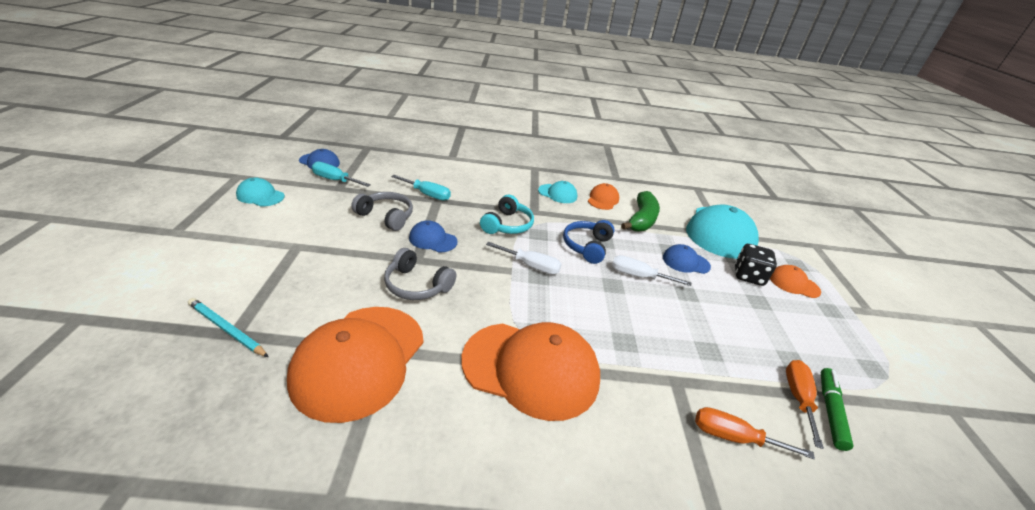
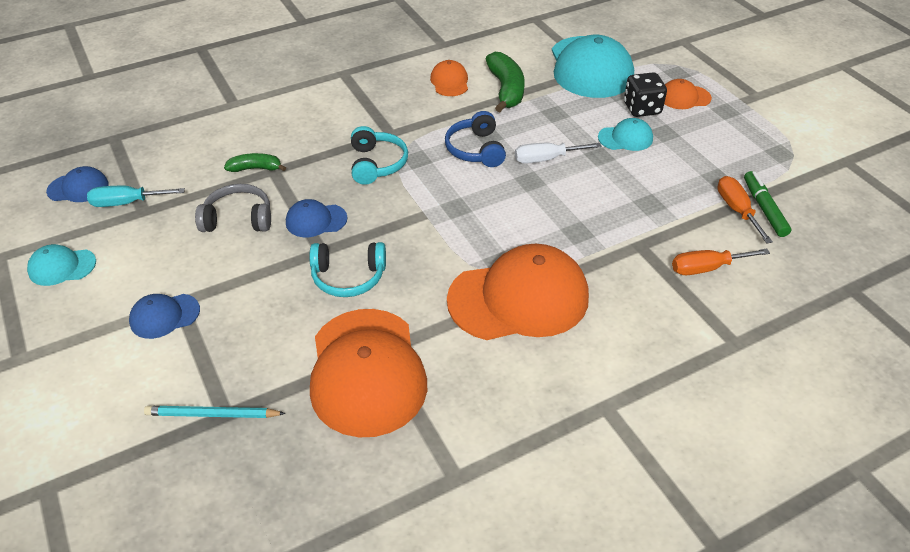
camera: 25 degrees left, 10 degrees up
(417, 285) = (348, 277): grey headphones -> turquoise headphones
(427, 194) = (255, 168): turquoise screwdriver -> green banana
(531, 266) = (439, 199): white screwdriver -> none
(557, 194) = (397, 97): turquoise cap -> turquoise cap (625, 138)
(685, 262) = (578, 121): blue cap -> blue cap (164, 316)

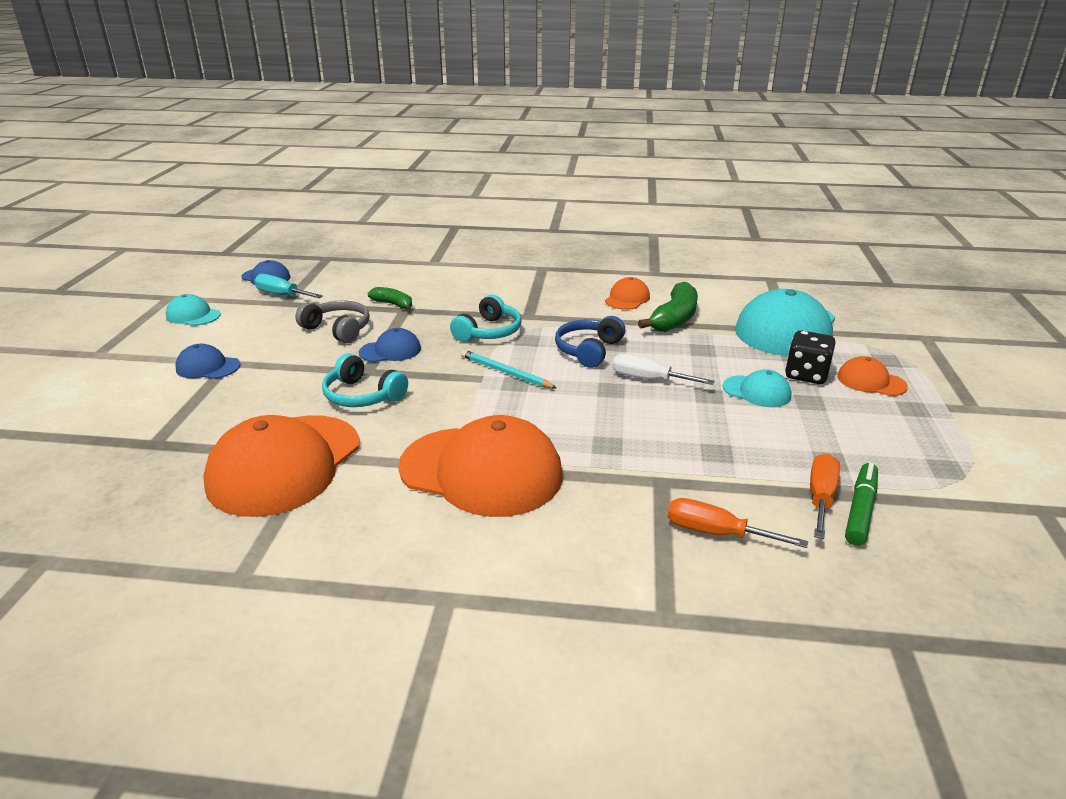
camera: 35 degrees right, 15 degrees down
(212, 414) = (146, 439): turquoise pencil -> turquoise pencil (505, 372)
(316, 220) = (390, 350): blue cap -> blue cap turned 135 degrees clockwise

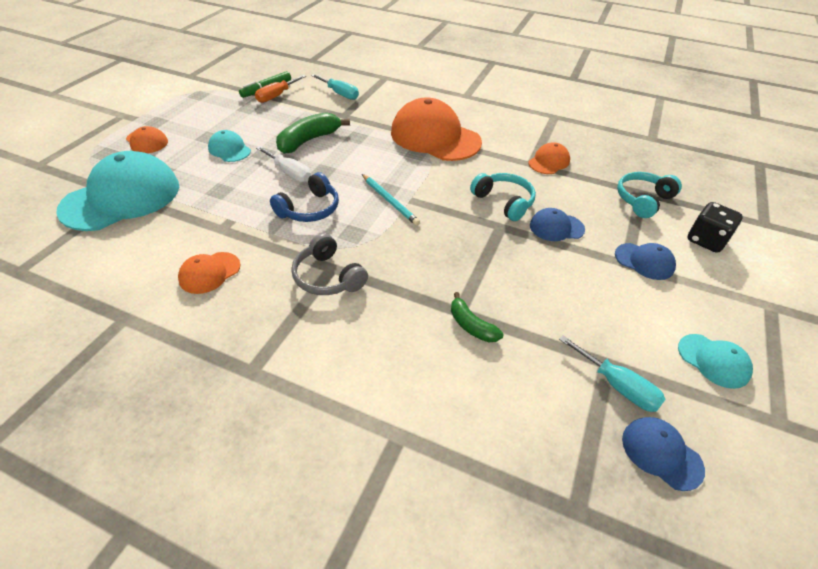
camera: 165 degrees left, 15 degrees up
(284, 464) = (549, 162): orange cap -> orange cap, size x0.47
(338, 329) = (532, 290): grey headphones -> grey headphones (327, 277)
(390, 350) = (479, 246): blue cap -> blue cap (556, 227)
(489, 332) = (382, 252): turquoise headphones -> turquoise headphones (642, 200)
(674, 319) = (199, 230): green banana -> green banana (309, 140)
(716, 533) = (340, 94): orange screwdriver -> turquoise screwdriver
(806, 375) = (179, 154): black dice -> black dice (706, 240)

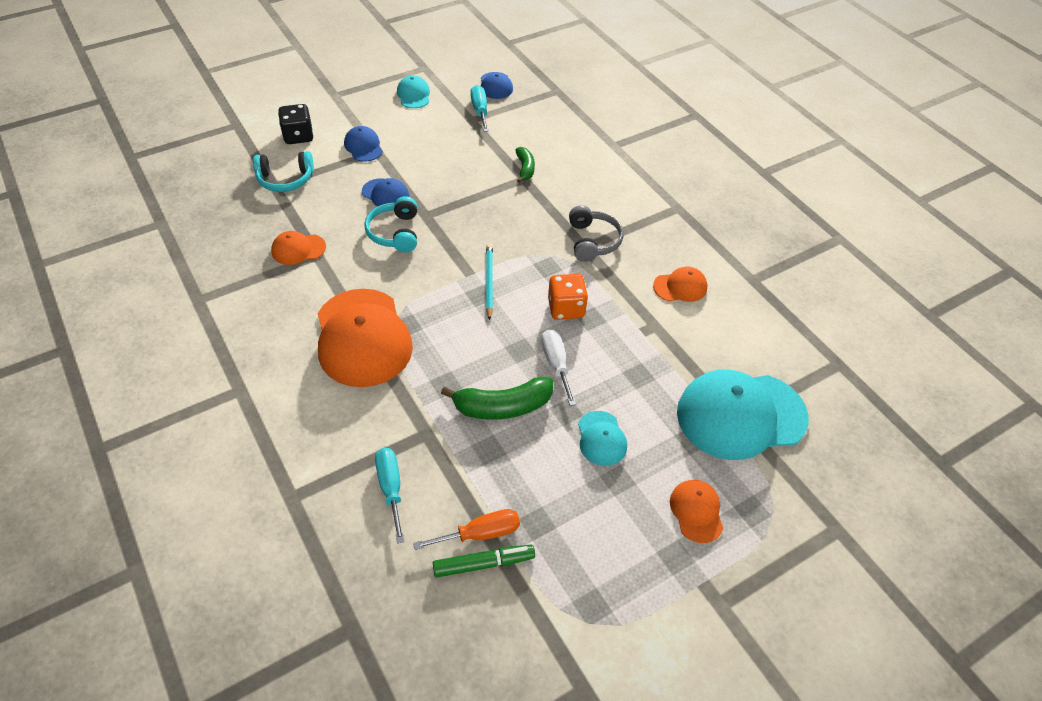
camera: 145 degrees left, 5 degrees up
(309, 209) = (566, 308): blue headphones -> orange dice

